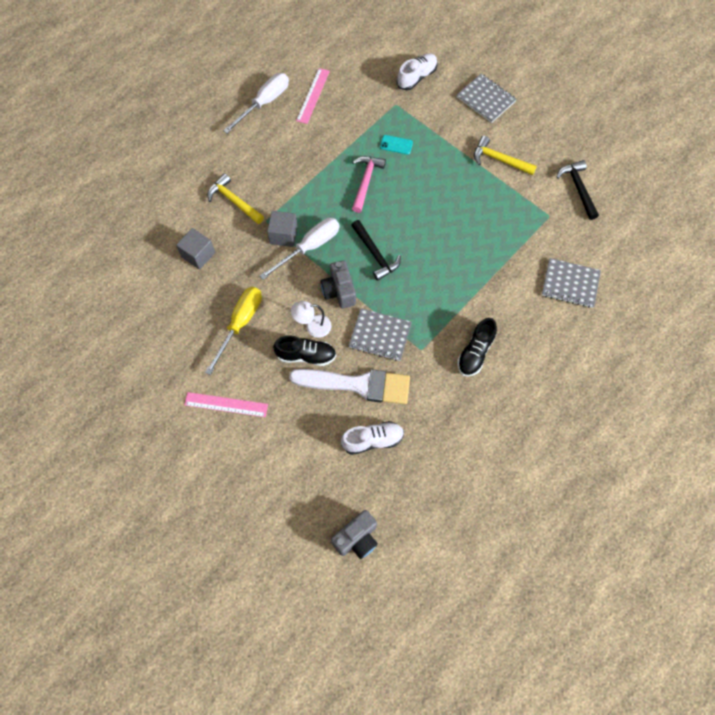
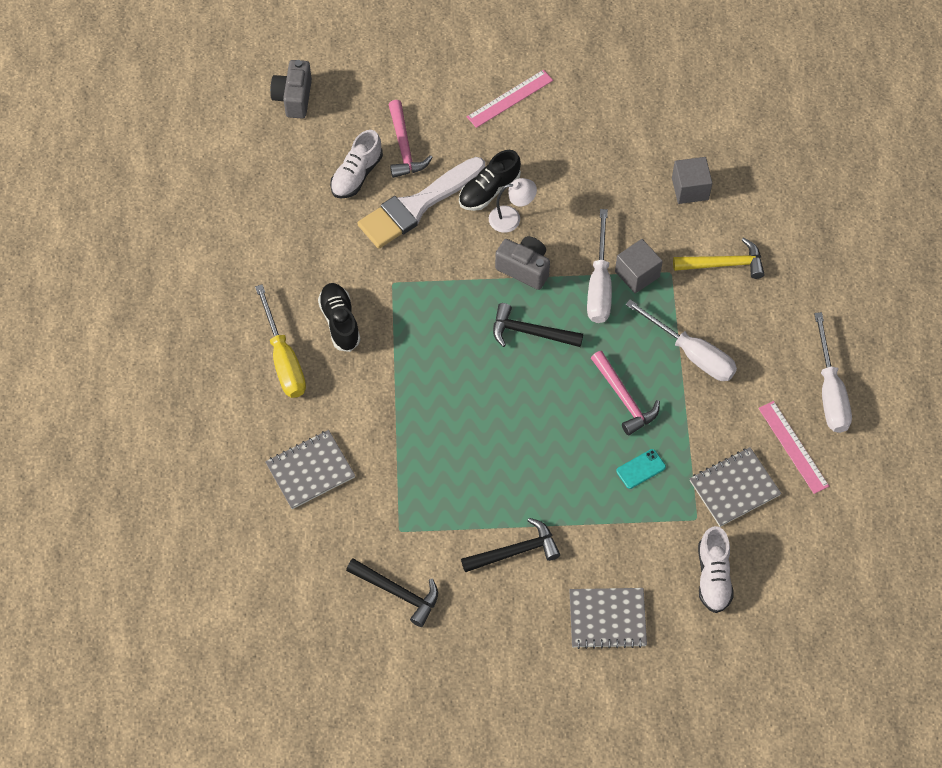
camera: 135 degrees right, 5 degrees down
(240, 324) = (577, 166): yellow screwdriver -> yellow screwdriver (283, 359)
(306, 173) = (692, 353): none -> white screwdriver
(313, 327) = (511, 218): white lamp -> white lamp turned 45 degrees clockwise
(324, 432) = (404, 147): none -> pink hammer
(380, 335) = (443, 262): grey notebook -> grey notebook (734, 488)
(499, 160) = (515, 551): yellow hammer -> black hammer

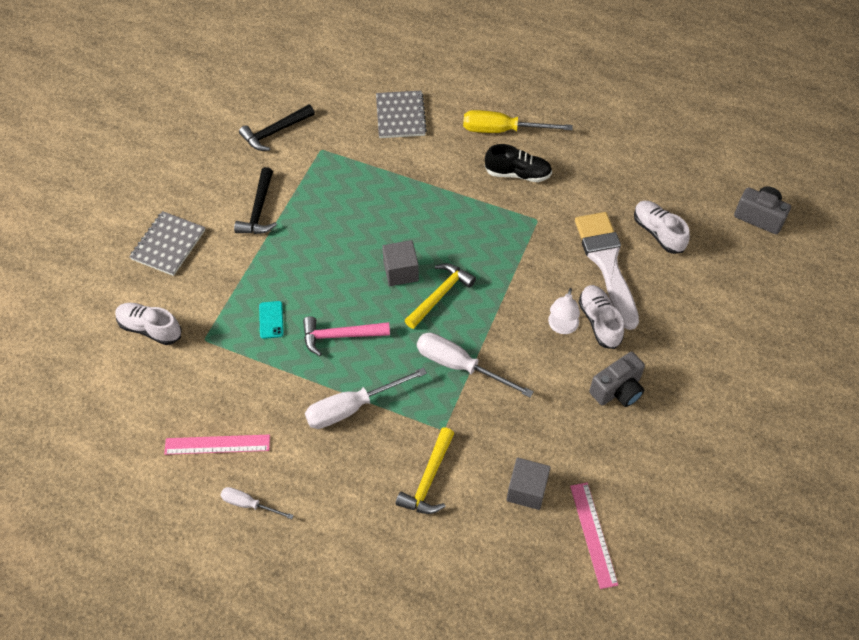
camera: 115 degrees right, 5 degrees down
(404, 147) = (673, 276): pink hammer -> none
(489, 190) = (599, 322): black shoe -> white shoe
(510, 98) = (698, 379): pink ruler -> pink ruler (593, 534)
(524, 268) = (505, 316): grey camera -> grey camera (617, 390)
(530, 332) = (440, 295): black hammer -> yellow hammer
(637, 274) = (455, 400): grey cube -> grey cube (401, 272)
(734, 488) = (211, 380): grey notebook -> none
(830, 391) = (249, 504): white screwdriver -> white screwdriver, size x0.57

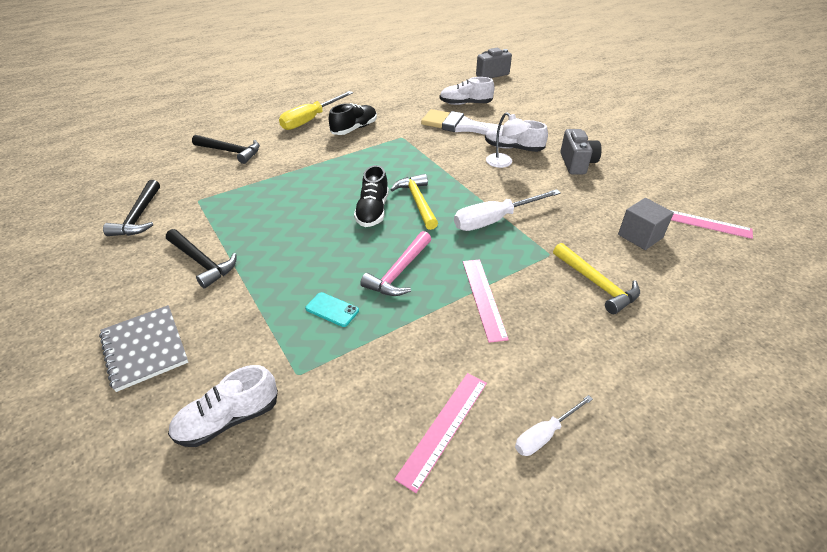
camera: 55 degrees left, 15 degrees down
(352, 407) = (483, 298): white screwdriver -> pink ruler
(400, 116) = (231, 152): grey notebook -> black hammer
(401, 272) = (372, 211): grey cube -> black shoe

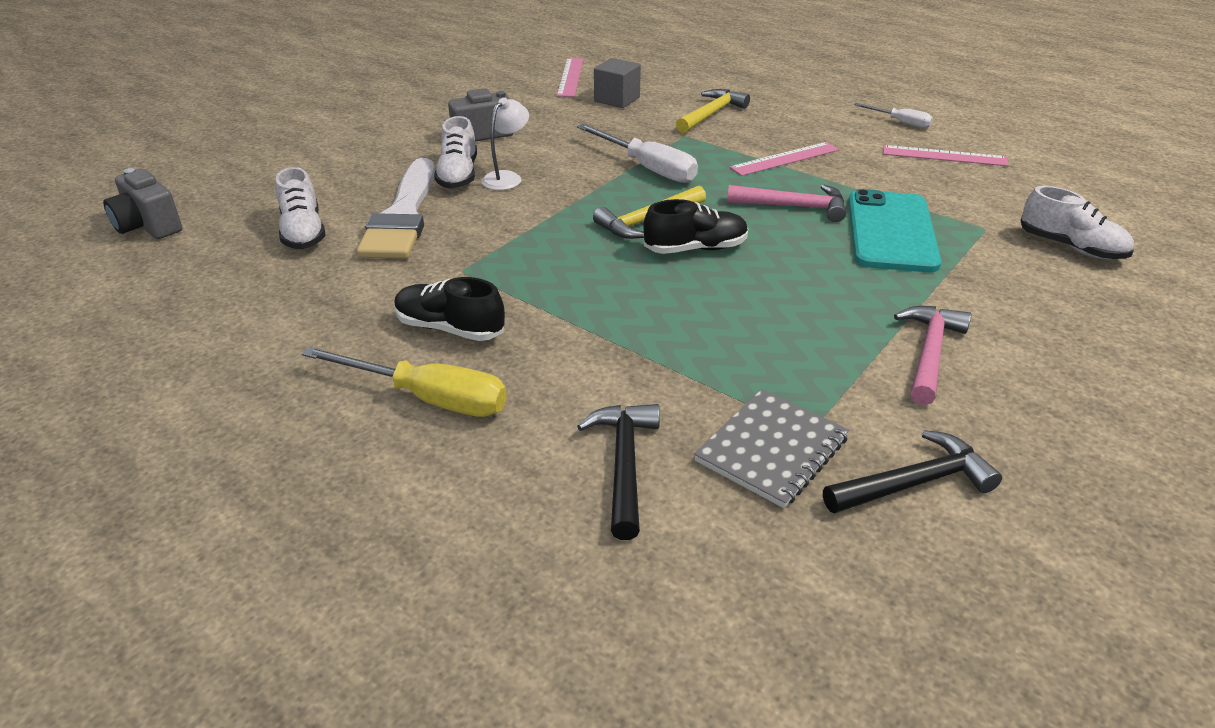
camera: 110 degrees left, 5 degrees down
(145, 348) = (1085, 332): grey notebook -> grey notebook (771, 449)
(202, 262) = (929, 352): black hammer -> pink hammer
(332, 309) = (891, 232): turquoise phone -> turquoise phone, size x2.40

